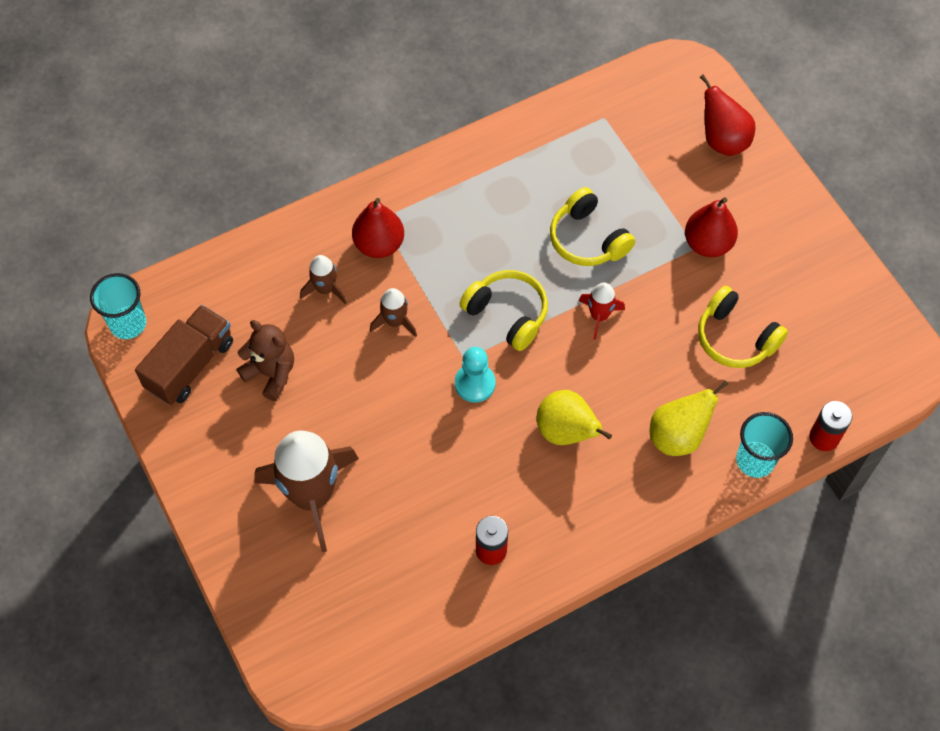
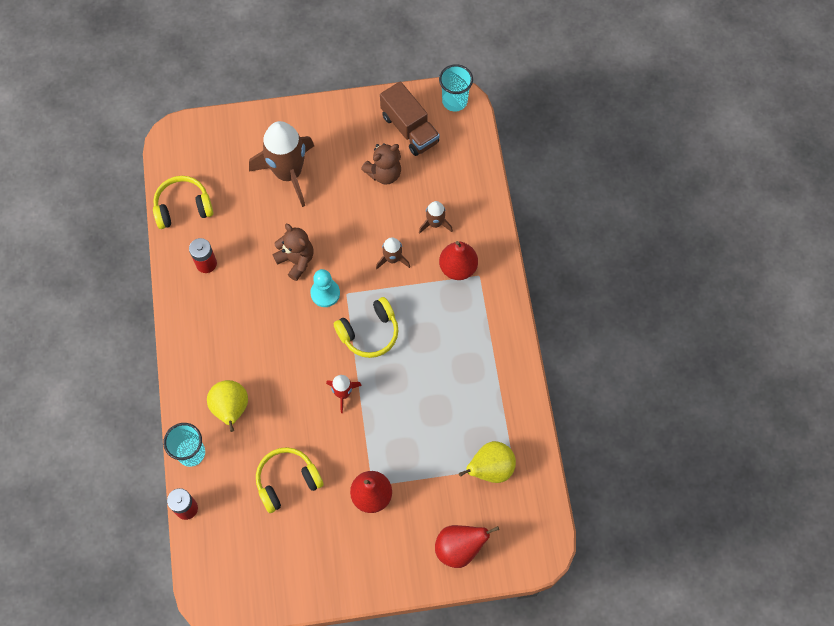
camera: 110 degrees right, 5 degrees up
(441, 436) = (296, 260): none -> brown teddy bear
(566, 432) = (265, 338): yellow pear -> yellow pear (490, 468)
(587, 239) = (408, 410): yellow headphones -> yellow headphones (183, 207)

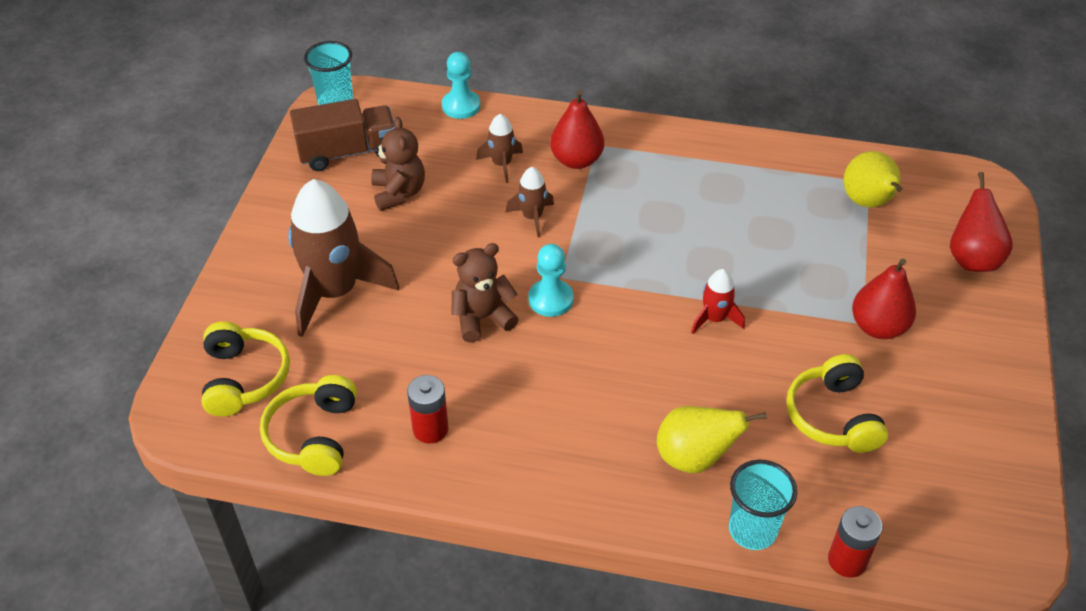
camera: 70 degrees left, 20 degrees down
(369, 333) = (633, 268): yellow headphones -> yellow headphones (244, 378)
(483, 177) = (461, 106): none -> turquoise pawn

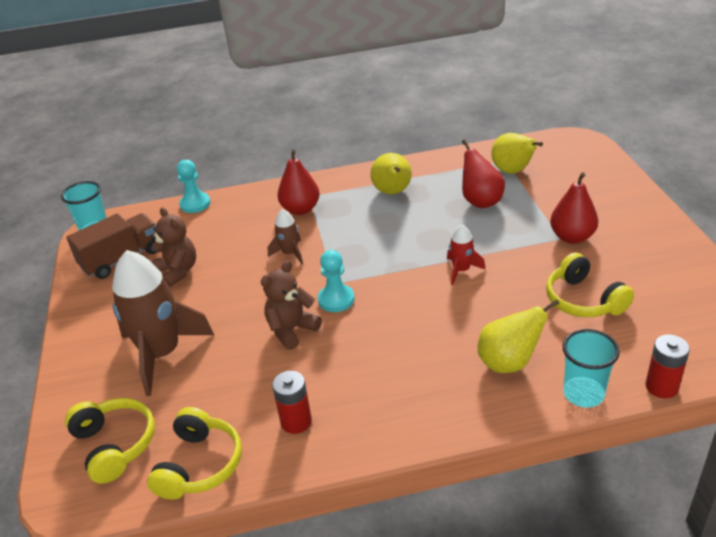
camera: 20 degrees left, 10 degrees down
(314, 435) = (200, 465): yellow headphones -> yellow headphones turned 150 degrees counterclockwise
(502, 164) = (247, 229): brown rocket -> none
(699, 177) = (392, 192): none -> yellow pear
(972, 259) = (600, 180): red pear -> red pear (480, 201)

